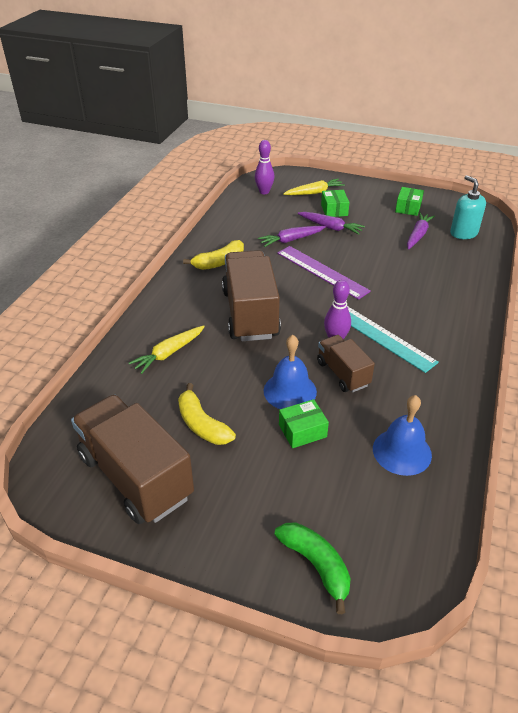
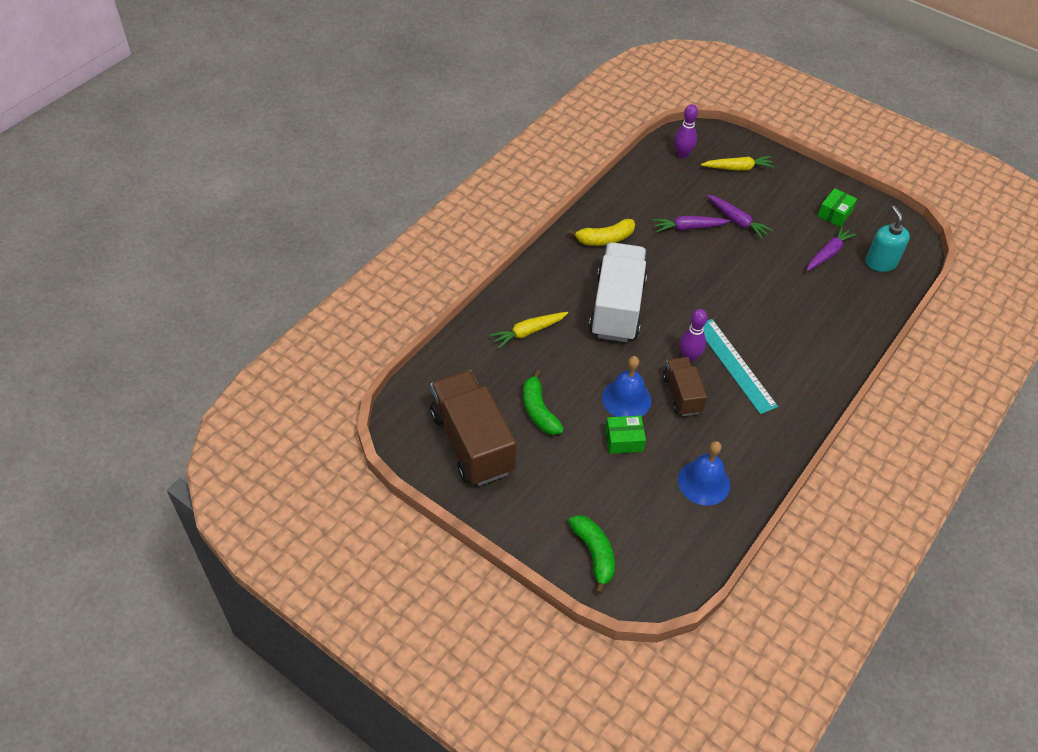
camera: 15 degrees right, 10 degrees up
(202, 424) = (538, 410): yellow banana -> green banana
(250, 313) = (617, 308): brown truck -> white truck
(322, 271) = (706, 275): purple ruler -> none
(334, 210) = (750, 198): green box -> none

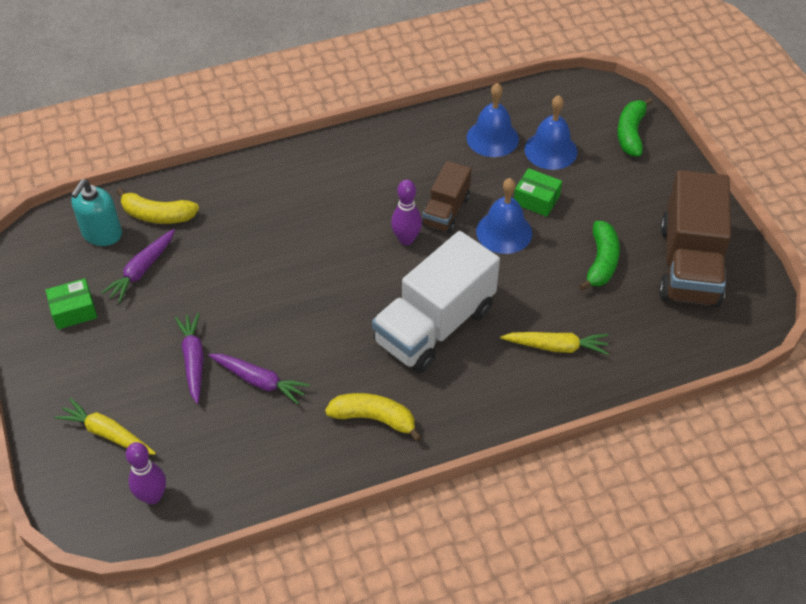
camera: 145 degrees left, 0 degrees up
(648, 496) = (550, 150): none -> blue bell
(734, 365) = (368, 211): turquoise ruler -> none
(828, 253) = (142, 270): purple carrot -> purple carrot turned 45 degrees counterclockwise
(864, 291) = (157, 215): none -> yellow banana

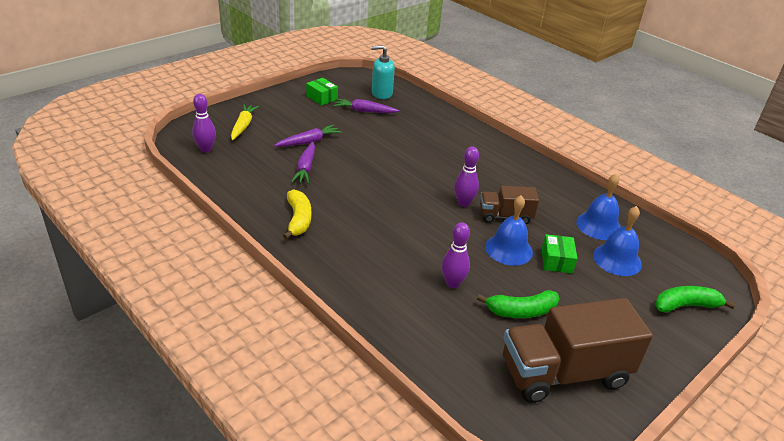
camera: 65 degrees right, 15 degrees down
(157, 215) = (408, 107): yellow banana -> none
(435, 326) = (394, 231): white truck -> none
(542, 303) = (452, 283): none -> purple bowling pin
(556, 347) = (413, 299): yellow carrot -> none

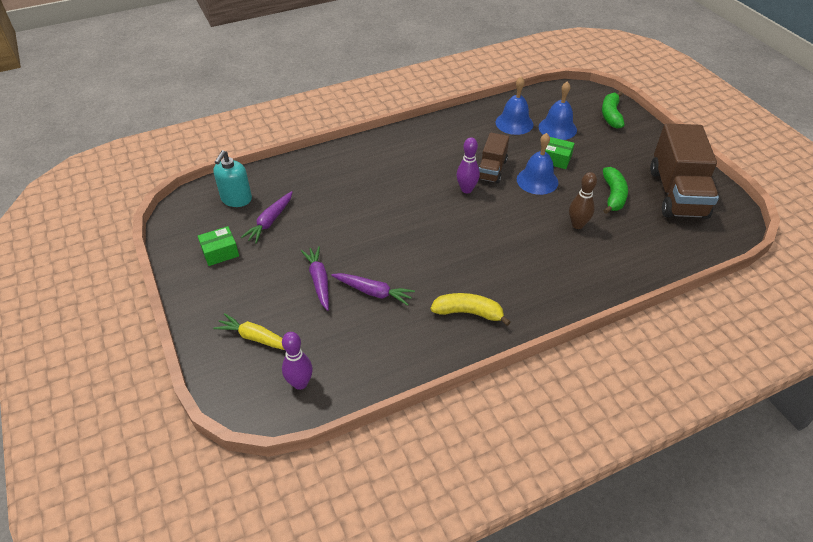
camera: 70 degrees left, 10 degrees up
(452, 283) = (577, 225): purple bowling pin -> brown bowling pin

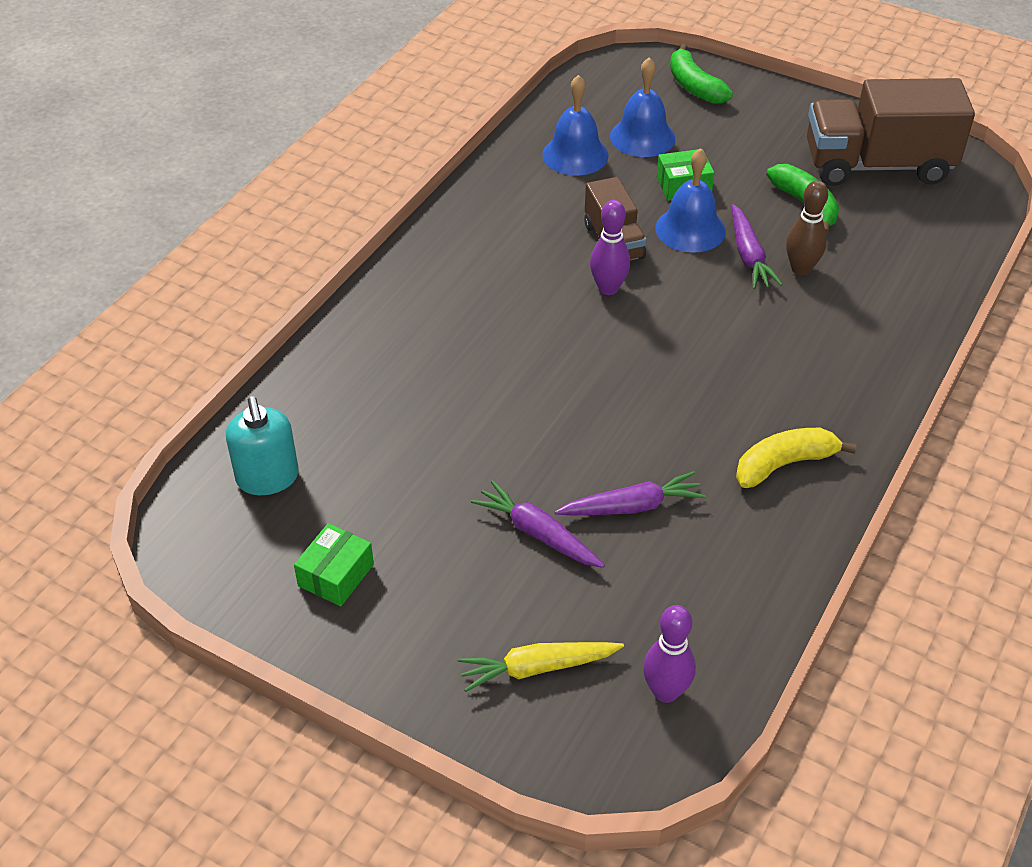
camera: 35 degrees left, 0 degrees up
(270, 221) = (364, 484): purple carrot -> purple carrot (748, 255)
(677, 193) = (877, 165): brown truck -> brown truck turned 120 degrees clockwise

